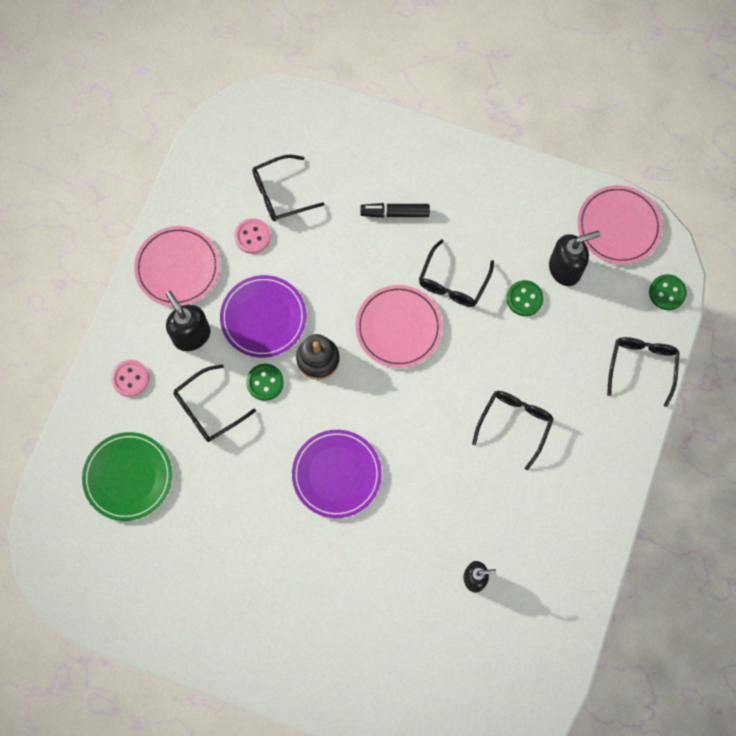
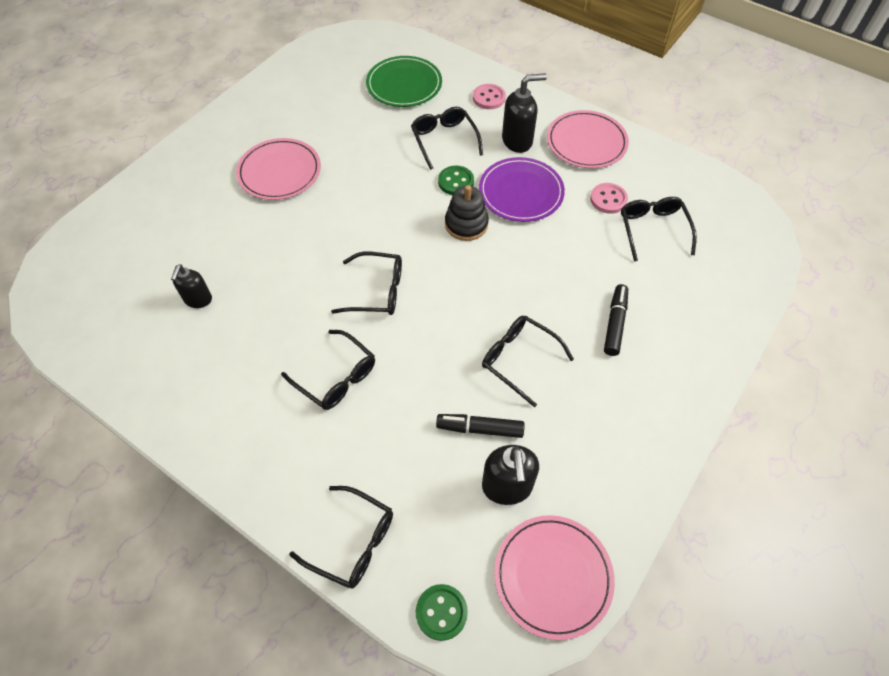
camera: 105 degrees right, 15 degrees down
(336, 474) = (348, 215): purple plate -> none
(398, 327) = (480, 296): pink plate -> pink plate (279, 172)
(418, 418) = (377, 291): none -> black glasses
(524, 299) = (480, 428): green button -> black marker

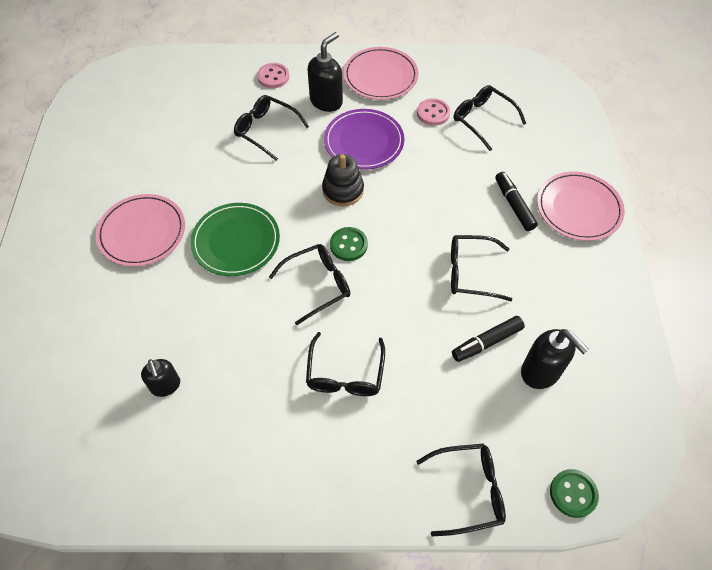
camera: 35 degrees left, 0 degrees up
(336, 377) = (345, 374): black glasses -> black glasses turned 90 degrees clockwise
(404, 84) = (190, 99): green plate -> green plate (236, 241)
(456, 182) = (305, 160): green button -> green button (348, 245)
(553, 576) = (622, 413): pink plate -> pink plate (578, 208)

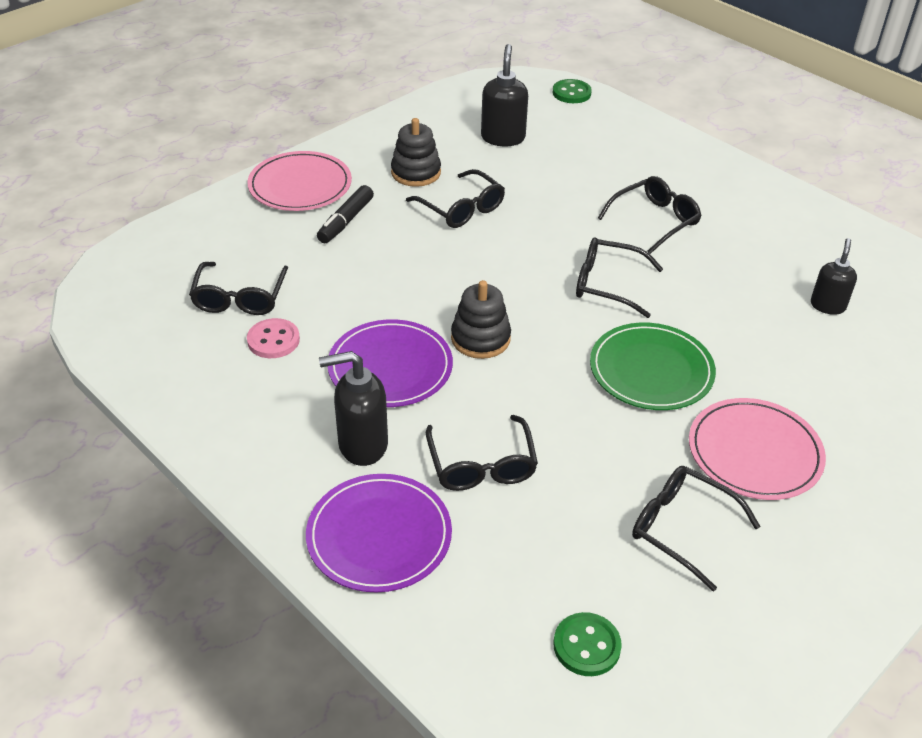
camera: 135 degrees left, 15 degrees down
(273, 77) = (379, 536): pink button -> purple plate
(348, 245) = (539, 293): green button -> green button (586, 646)
(380, 76) = (254, 425): pink plate -> none
(468, 490) = (638, 128): black glasses -> black glasses (681, 528)
(486, 342) = (516, 171): black marker -> none
(539, 279) = (416, 172): none -> black stacking toy

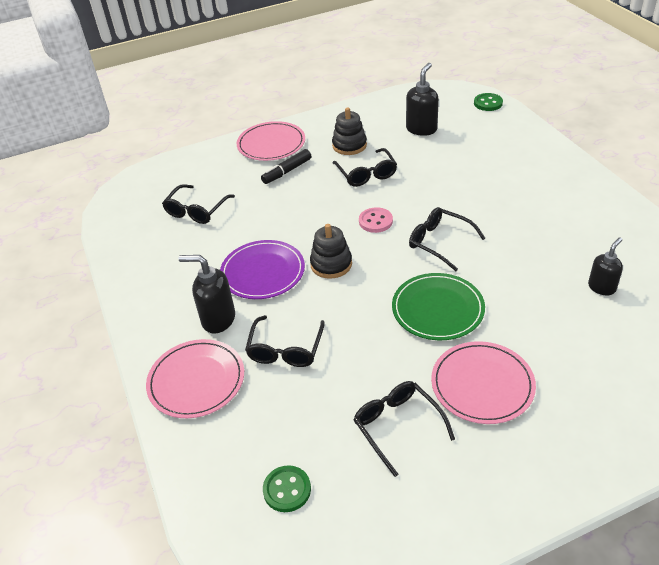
camera: 25 degrees right, 0 degrees up
(273, 340) = (201, 241): pink button -> pink button (375, 221)
(379, 536) = (196, 381): purple plate -> pink plate
(655, 220) = (500, 202): black glasses -> none

